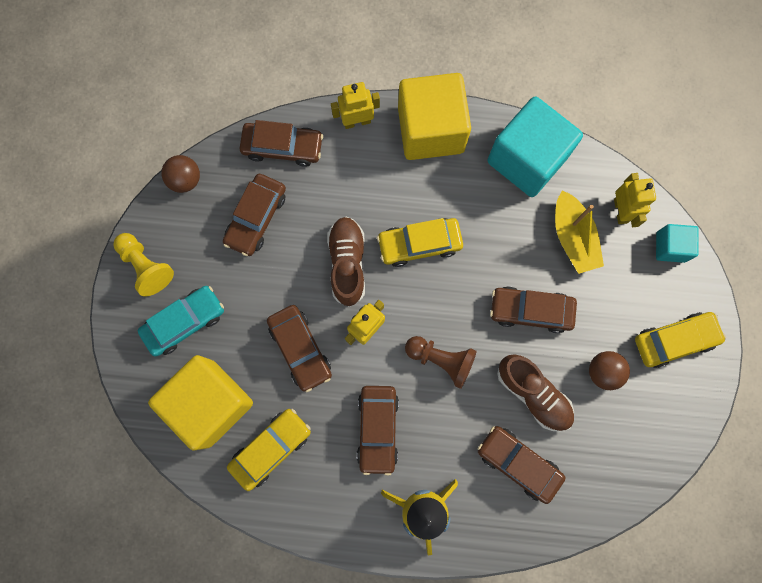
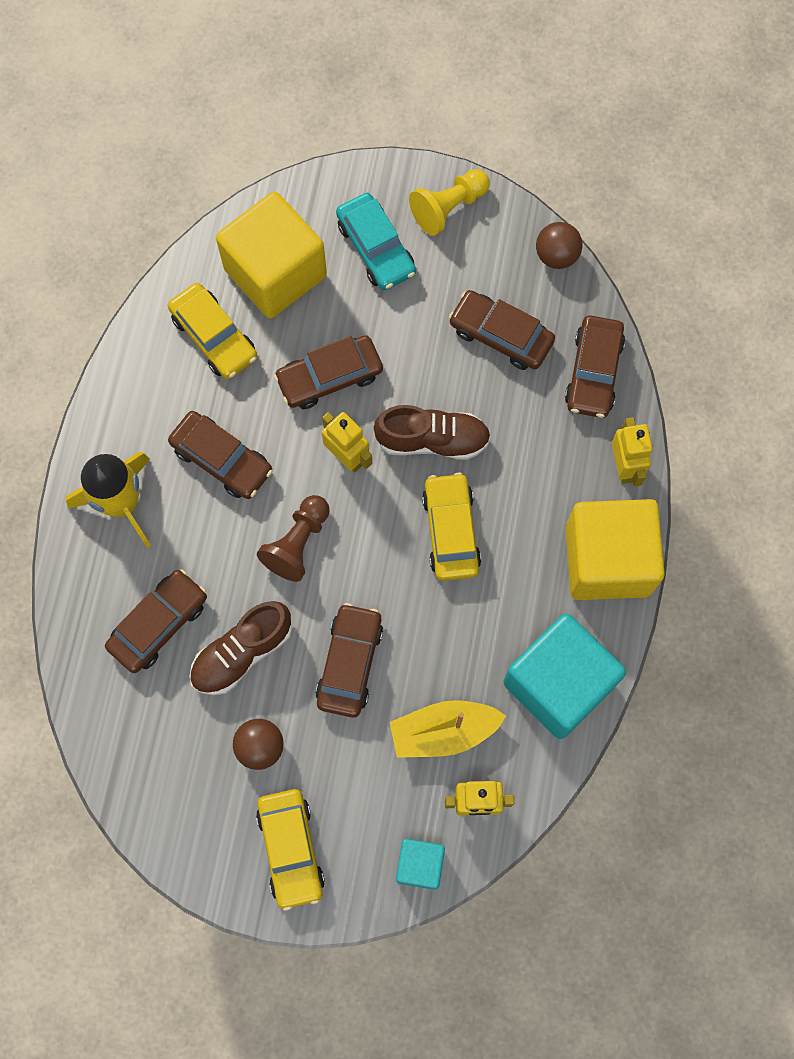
camera: 95 degrees right, 5 degrees down
(377, 429) = (222, 459): brown car -> brown car turned 150 degrees counterclockwise

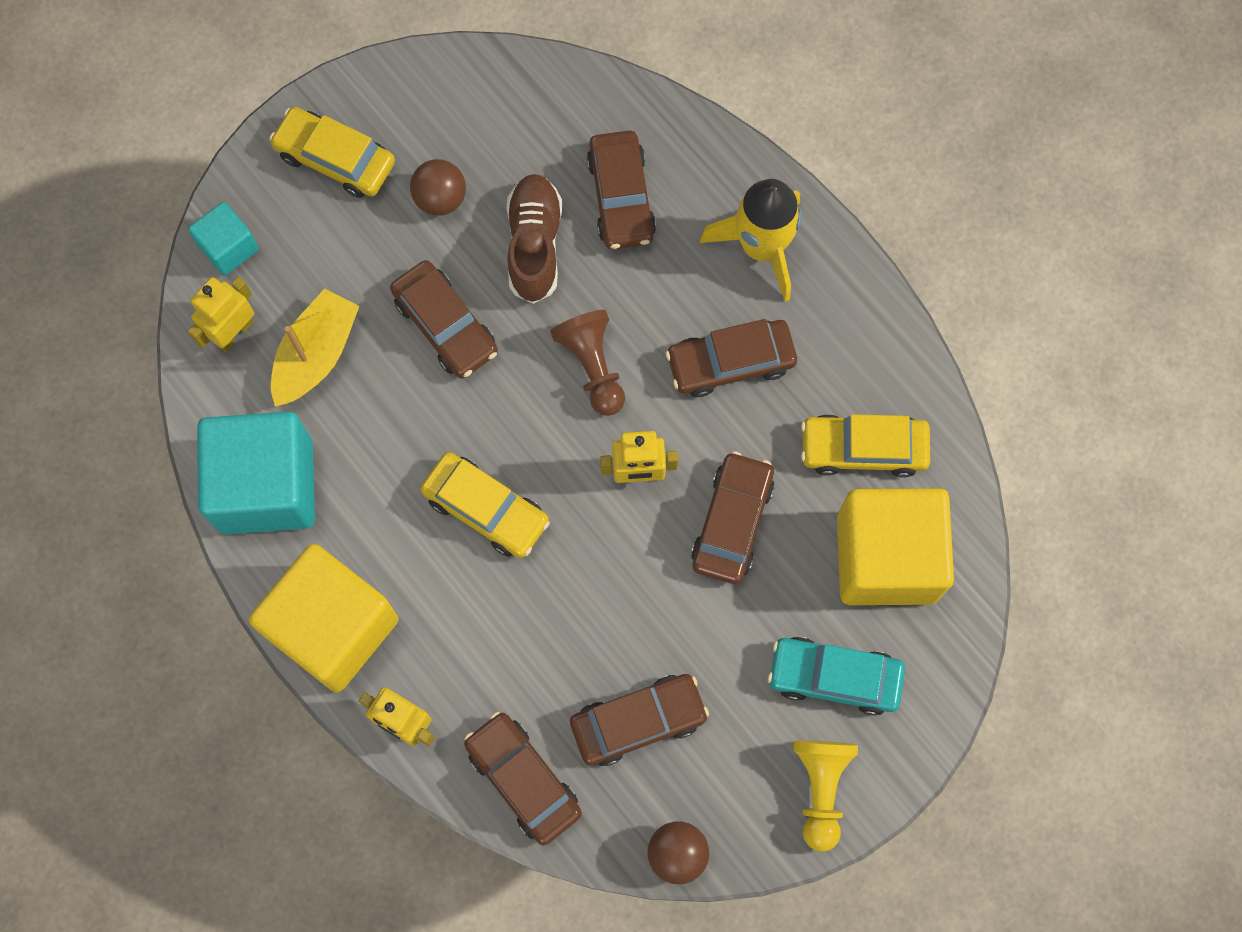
camera: 130 degrees right, 0 degrees up
(432, 440) = (587, 566): brown shoe -> none

